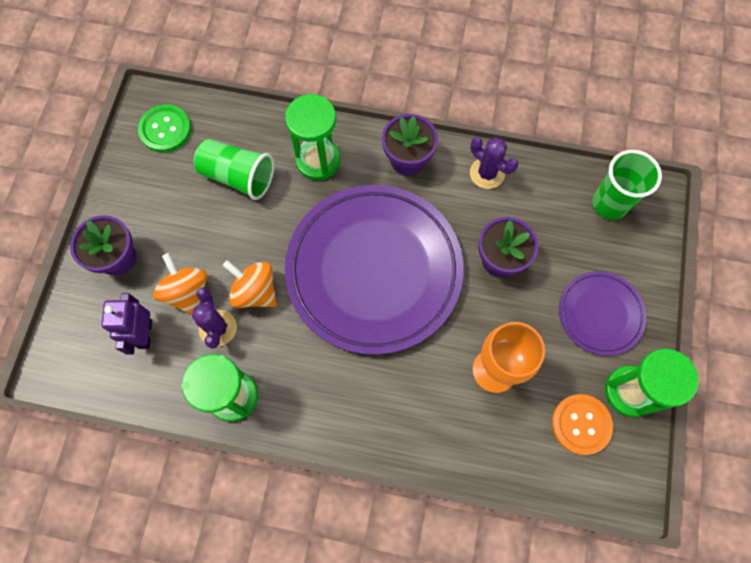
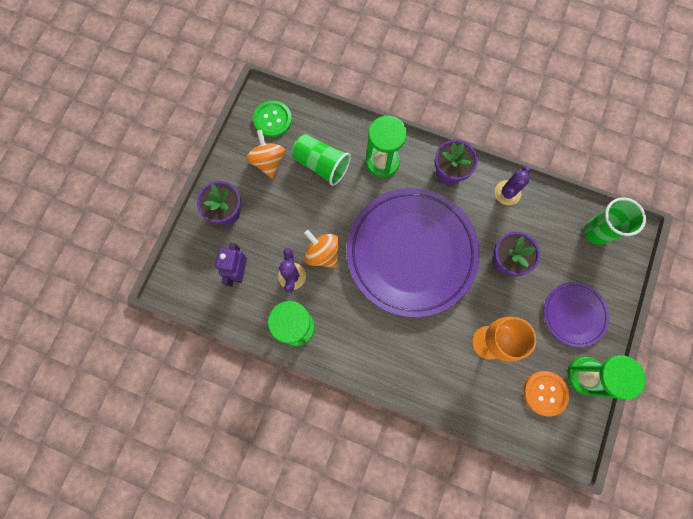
camera: 10 degrees right, 5 degrees up
(187, 292) = (273, 246): orange spinning top -> orange spinning top (268, 161)
(487, 173) = (507, 193): purple cactus -> purple cactus turned 75 degrees clockwise

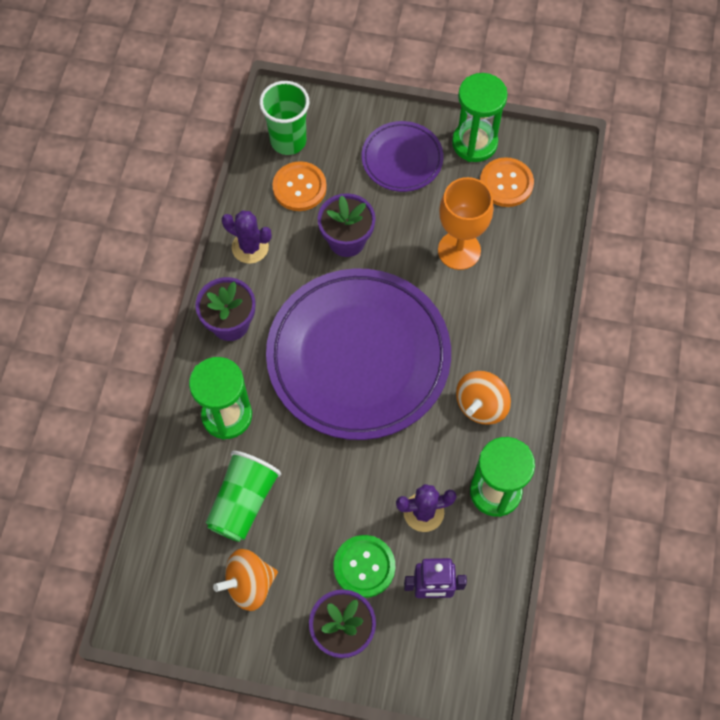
camera: 100 degrees left, 10 degrees down
(272, 120) = (176, 593): green button -> green button (364, 566)
(322, 253) = (382, 475): orange spinning top -> orange spinning top (481, 405)
(554, 234) = (299, 187): none -> orange button

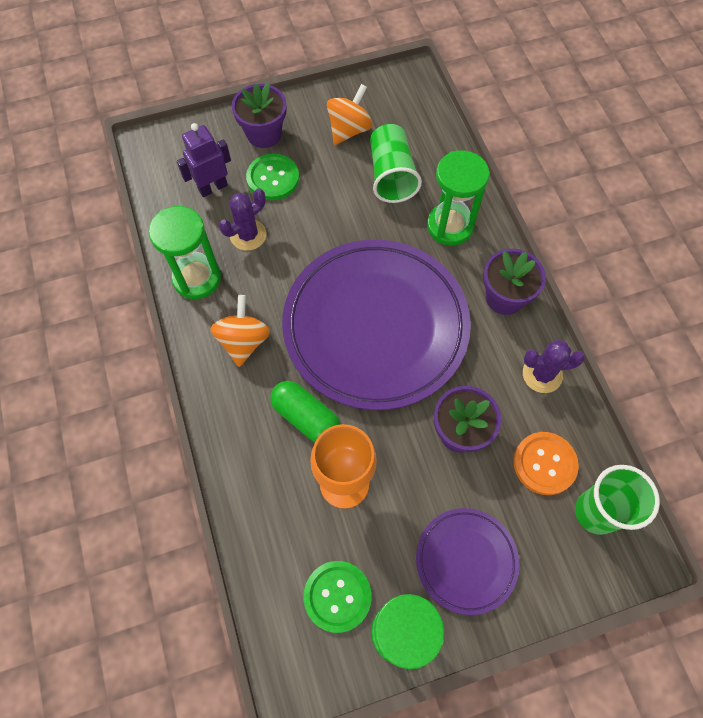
camera: 150 degrees right, 0 degrees up
(461, 313) = (306, 417): none -> green capsule
(506, 183) = (337, 596): orange button -> green button

